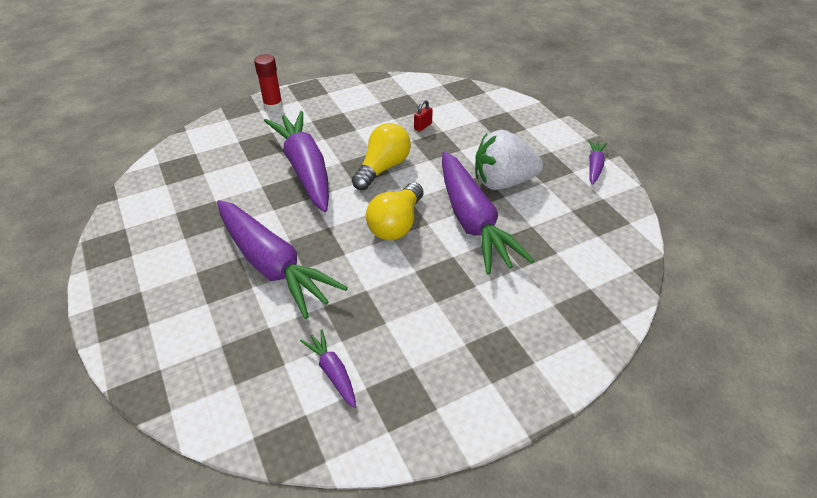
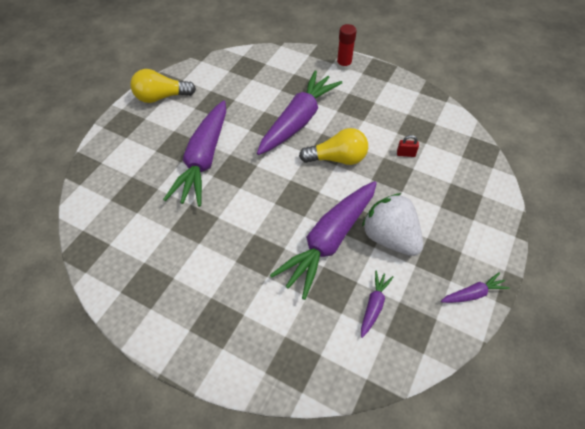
camera: 55 degrees right, 10 degrees up
(332, 372) = (145, 239): purple carrot -> purple carrot (374, 305)
(396, 224) = (289, 198): yellow light bulb -> yellow light bulb (161, 97)

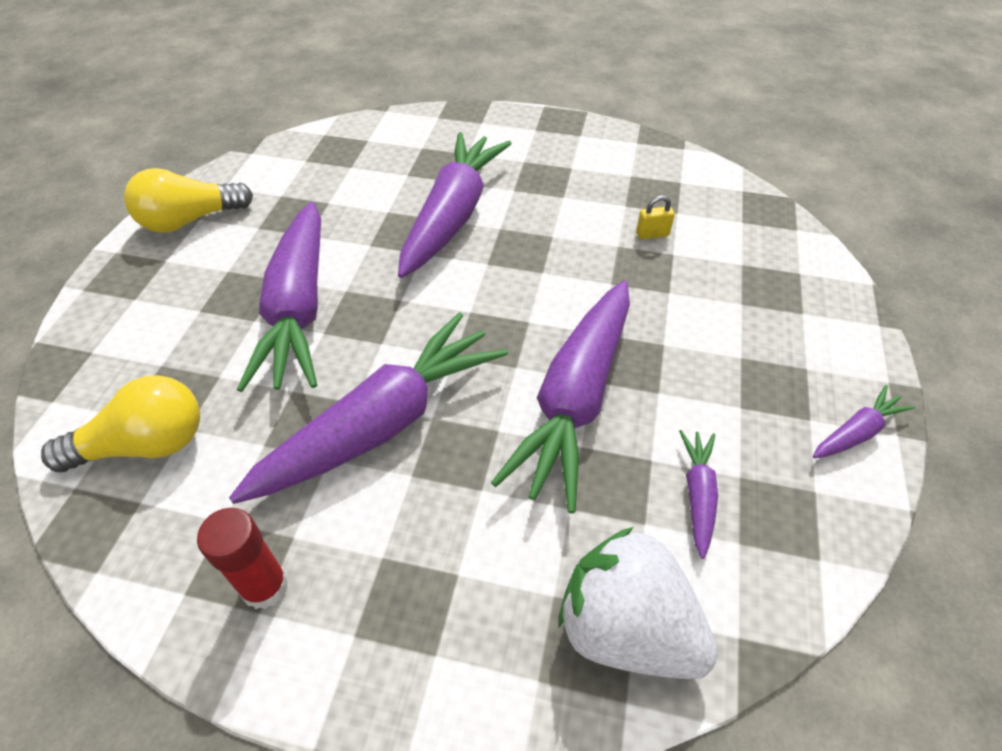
camera: 15 degrees left, 5 degrees down
(229, 231) = (383, 423): none -> purple carrot
(337, 158) = (541, 262): yellow light bulb -> yellow light bulb (145, 445)
(344, 65) = (501, 123): red glue stick -> red glue stick (265, 586)
(390, 237) = (679, 371): white strawberry -> white strawberry (626, 628)
(405, 154) = (652, 234): red padlock -> yellow padlock

